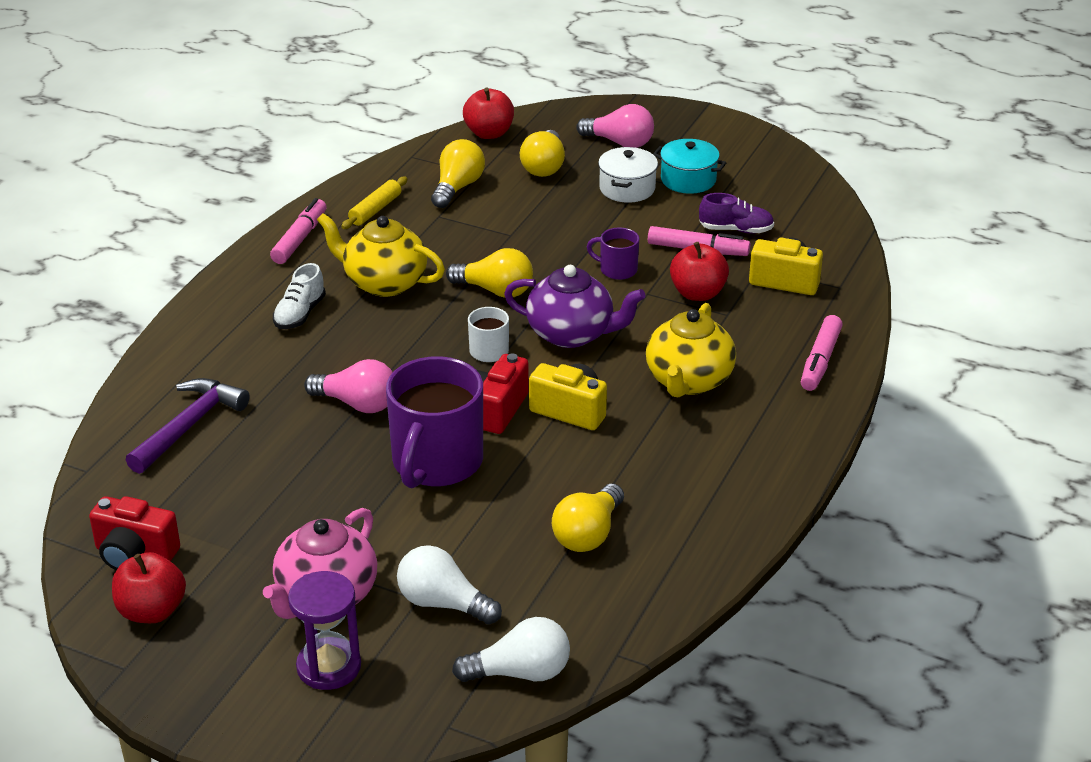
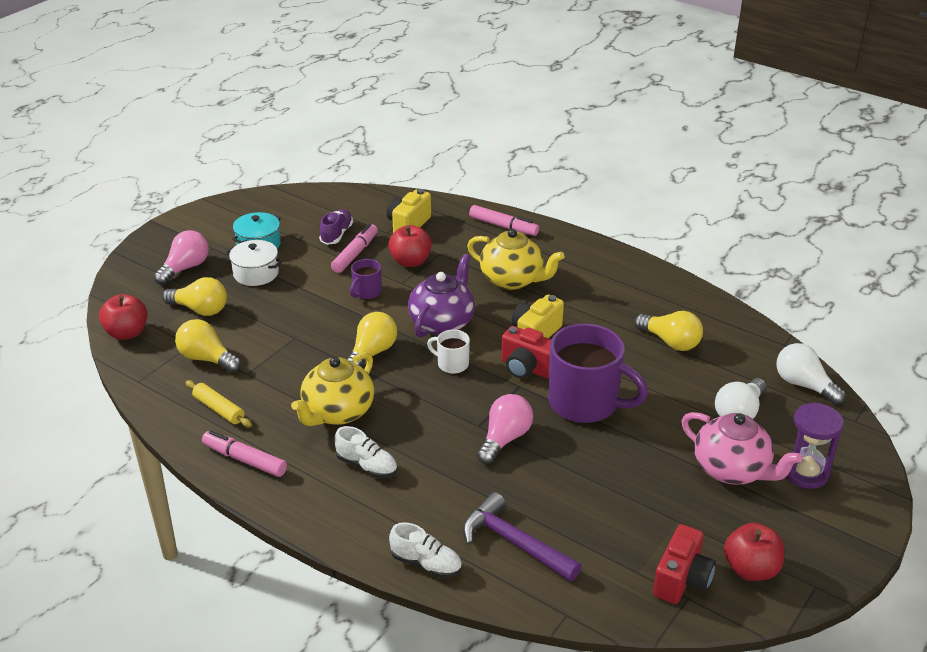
camera: 80 degrees left, 0 degrees up
(157, 370) = (426, 564): none -> white shoe
(520, 672) = (804, 385): white light bulb -> white light bulb turned 45 degrees counterclockwise

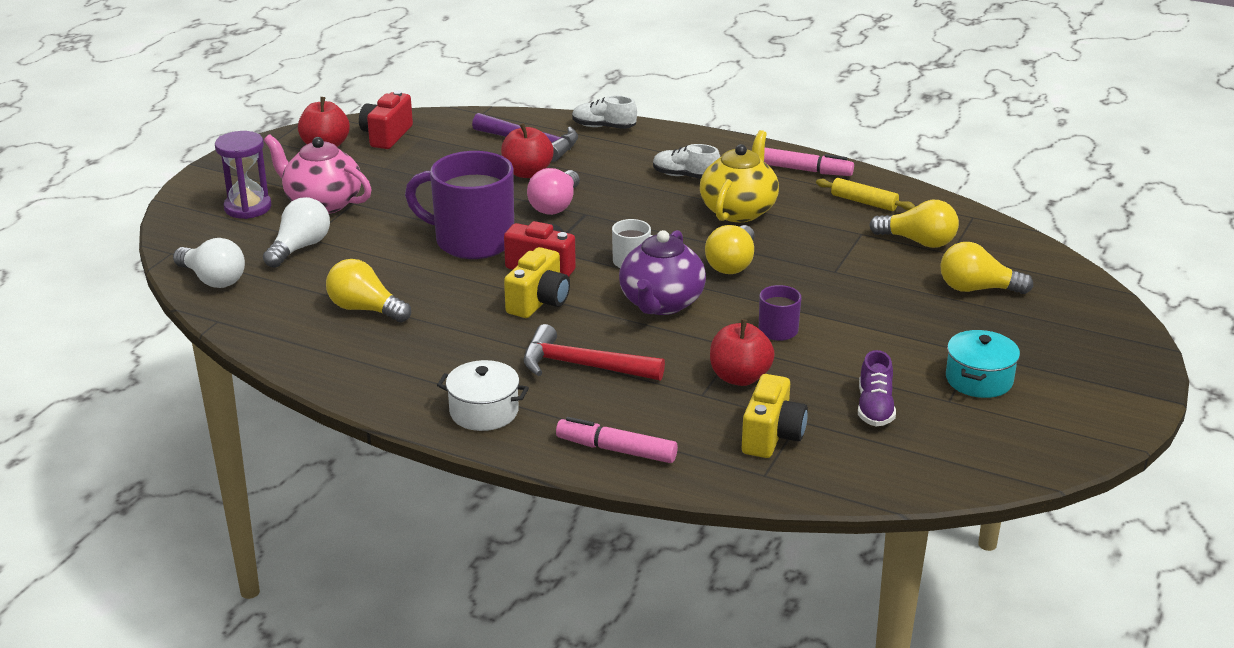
camera: 170 degrees right, 5 degrees down
(127, 333) = (1037, 257): red apple -> red apple (527, 173)
(185, 268) = (1049, 336): pink light bulb -> none
(256, 273) = (946, 339): white pot -> white pot (484, 412)
(355, 254) = (827, 380): pink marker -> none
(512, 280) = (582, 366): yellow teapot -> red hammer

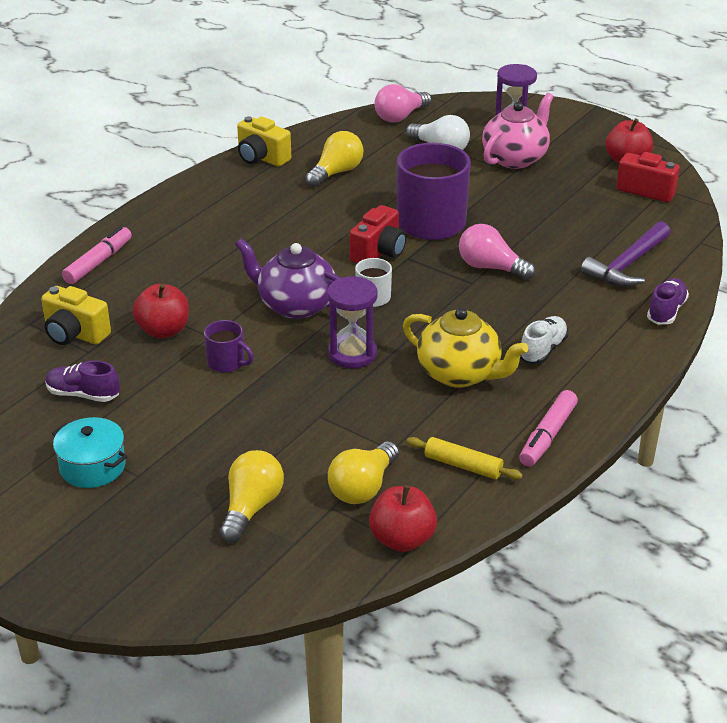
camera: 100 degrees right, 5 degrees up
(213, 279) = (400, 117): white light bulb -> pink light bulb
(484, 412) = (175, 213): white pot -> none
(527, 173) = (561, 258): red apple -> red apple (402, 539)
(539, 302) = (320, 246): yellow camera -> yellow camera (261, 158)
(582, 366) = (215, 258): red hammer -> none
(603, 127) = (666, 311): white shoe -> purple shoe
(732, 264) = (352, 354): yellow light bulb -> purple hourglass
(864, 202) = (463, 466): yellow rolling pin -> yellow rolling pin turned 75 degrees clockwise

